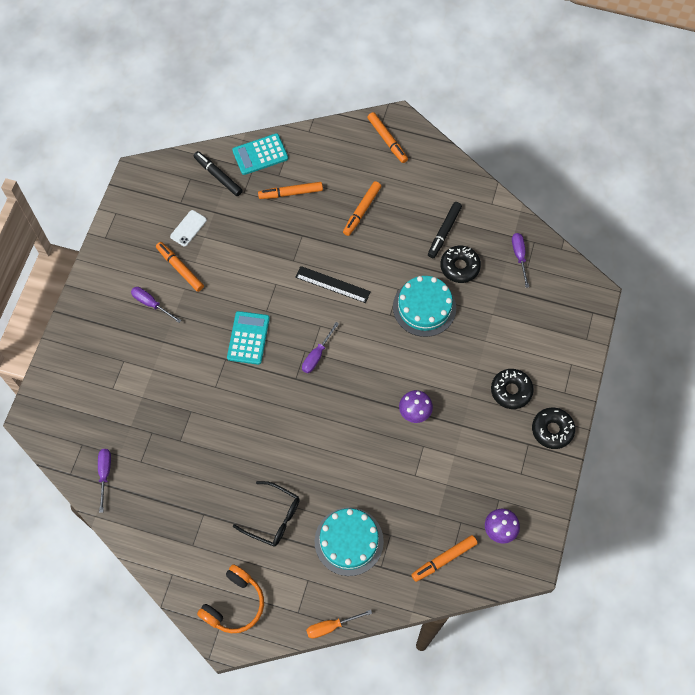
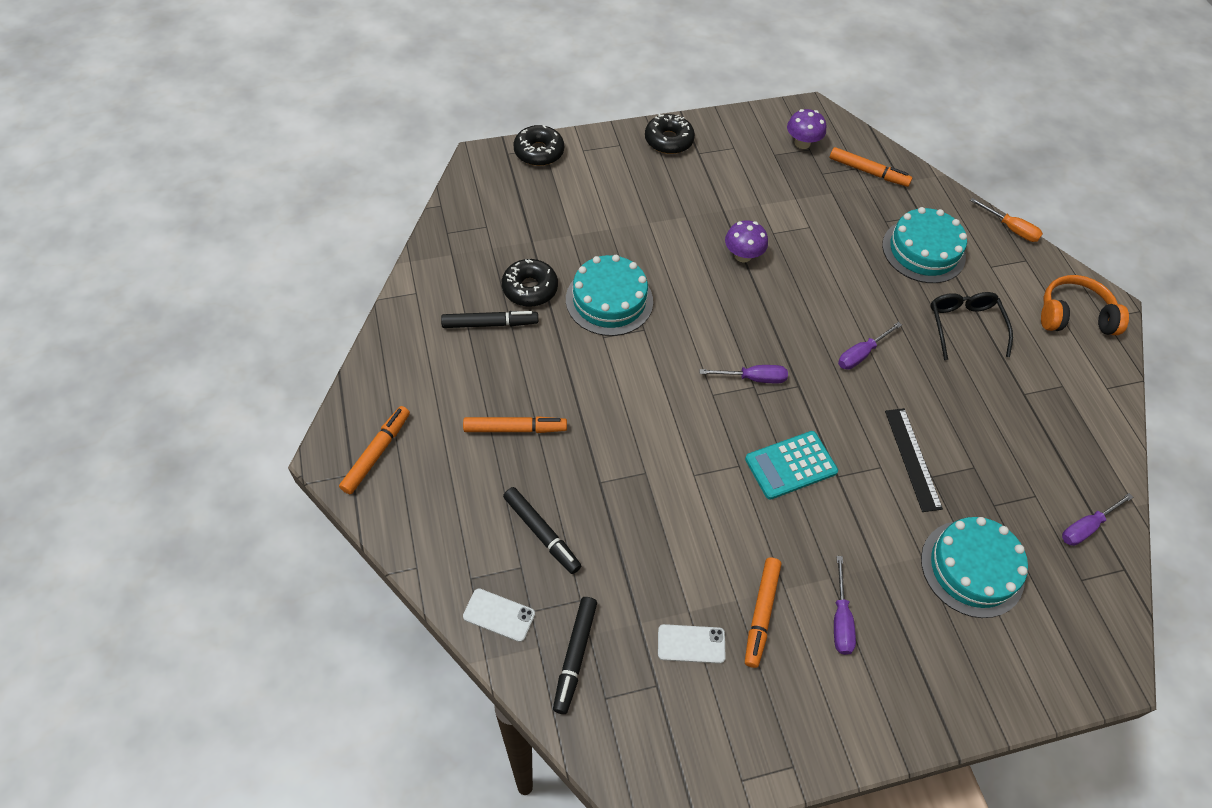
camera: 125 degrees left, 10 degrees down
(128, 390) = (972, 568): none -> turquoise cake
(260, 154) = (499, 615): turquoise calculator -> white phone
(290, 193) = (542, 533): orange marker -> black marker
(332, 284) = (647, 409): black ruler -> black ruler (912, 459)
(511, 391) = (652, 186): black donut -> black donut (539, 152)
(519, 256) = (477, 238): purple screwdriver -> purple screwdriver (861, 354)

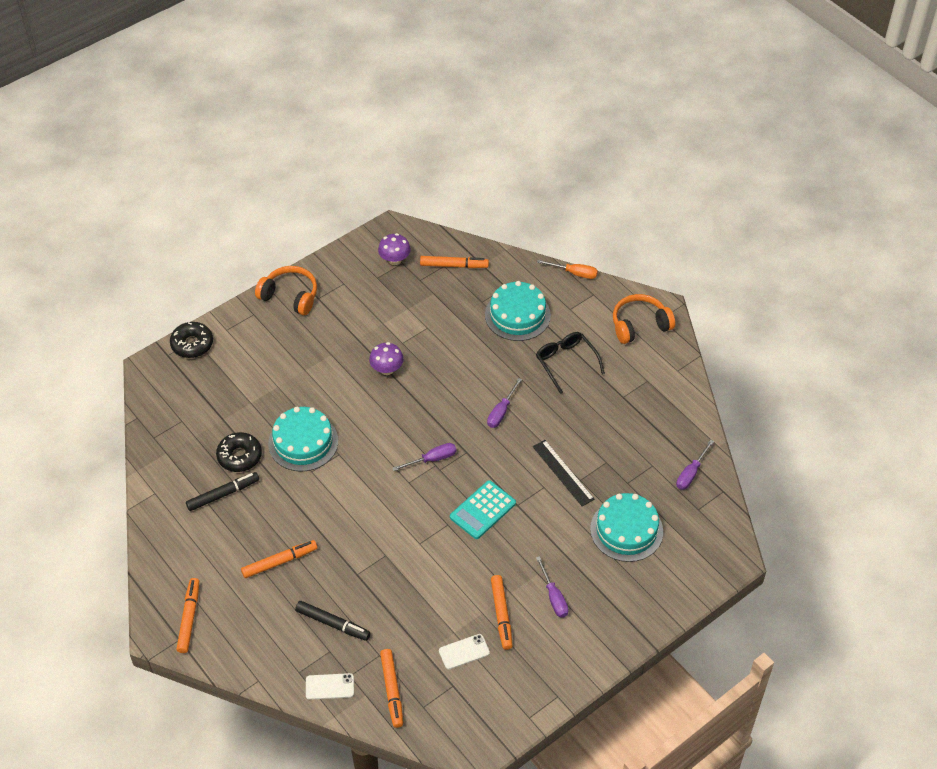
camera: 20 degrees left, 5 degrees down
(575, 656) = (392, 690): black marker -> orange marker
(668, 140) = (290, 296): black donut -> orange headphones

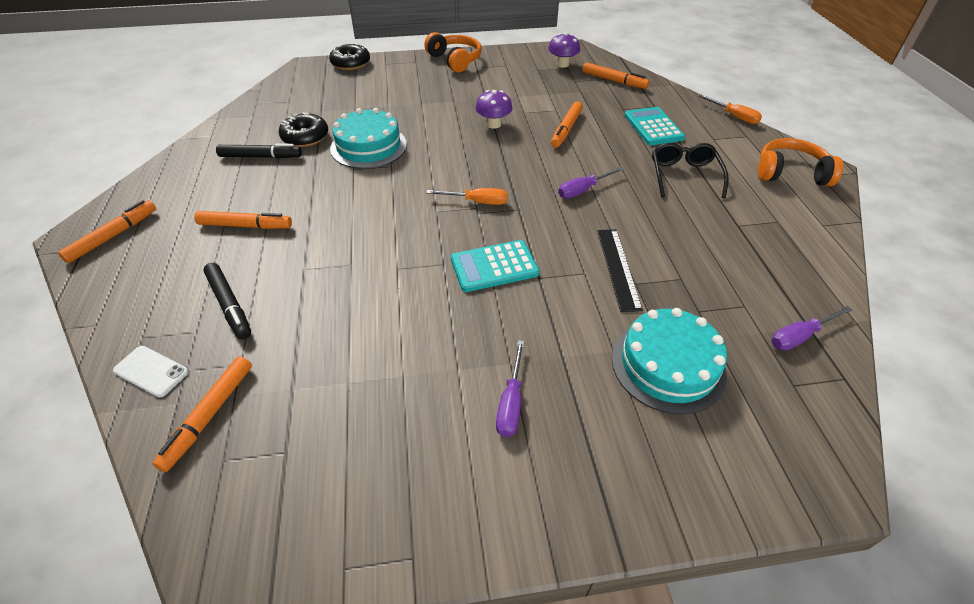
camera: 30 degrees right, 5 degrees down
(432, 459) = (477, 202): purple screwdriver -> orange screwdriver
(464, 652) = (338, 414): white phone -> none
(501, 614) = (425, 391): orange marker -> orange marker (566, 129)
(517, 315) = (653, 127): turquoise cake -> turquoise calculator

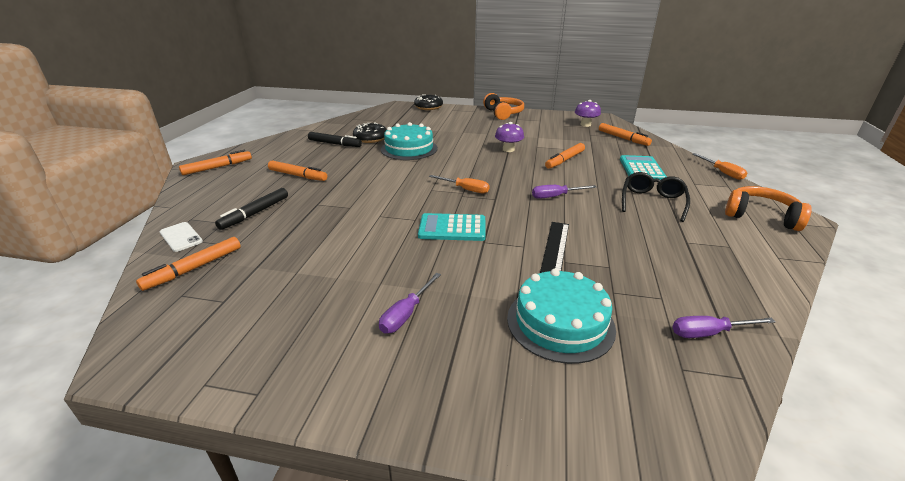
camera: 20 degrees right, 15 degrees down
(230, 305) = (255, 213): black marker -> black marker turned 45 degrees clockwise

